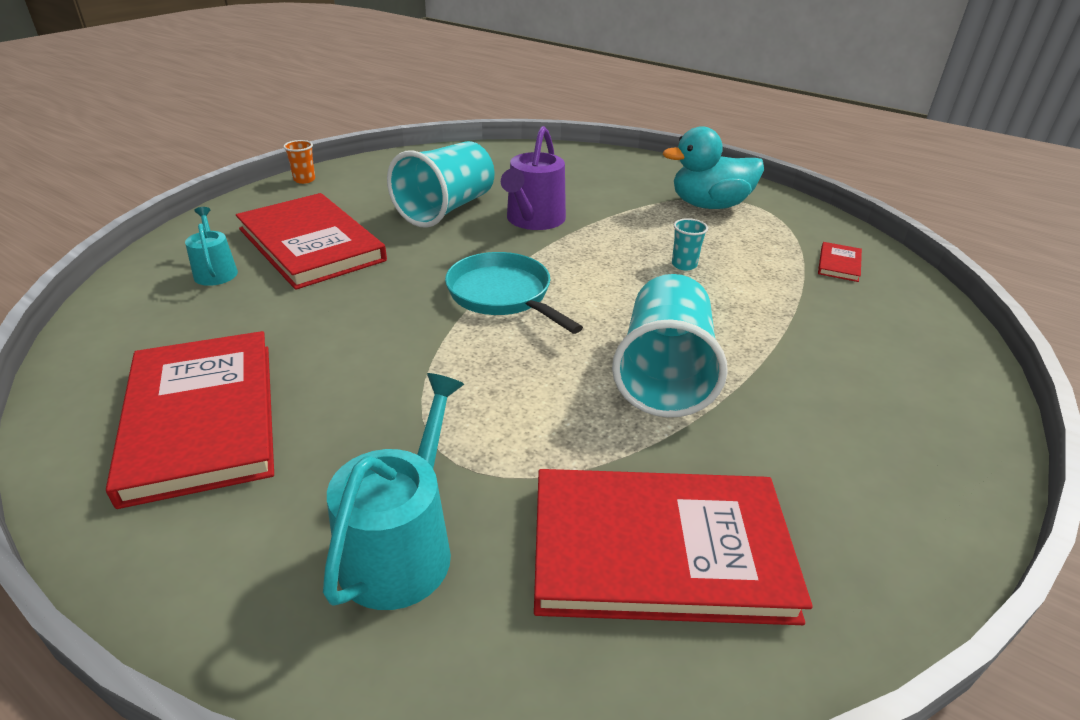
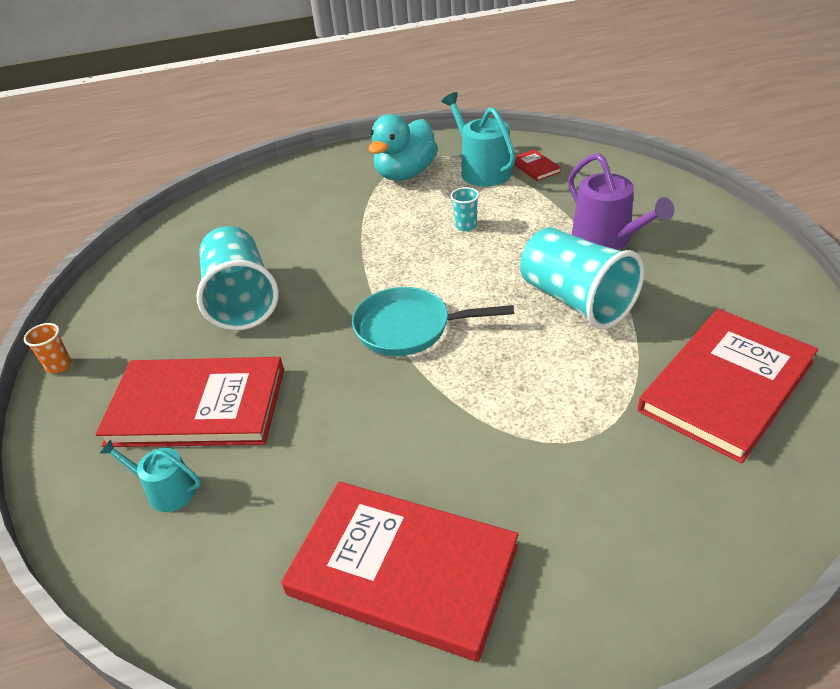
camera: 45 degrees left, 5 degrees up
(402, 546) = (643, 501): turquoise watering can -> turquoise watering can (481, 170)
(533, 220) = (320, 262): purple watering can -> purple watering can (607, 239)

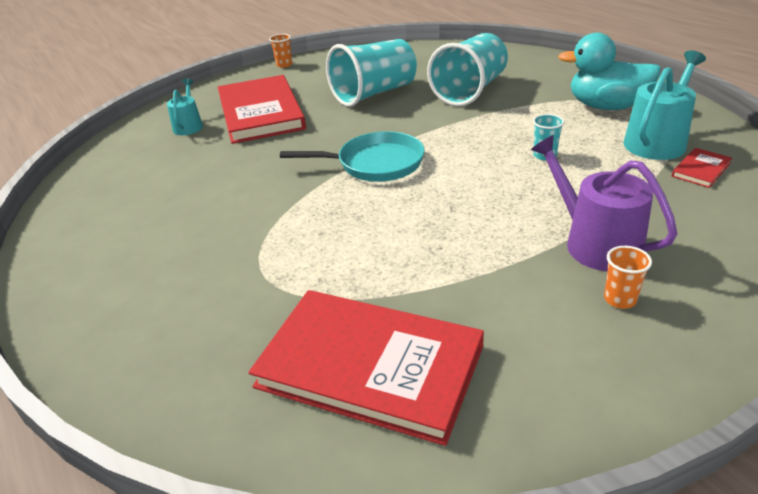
camera: 70 degrees right, 5 degrees down
(403, 570) = (127, 221): red book -> none
(409, 328) = (375, 164): turquoise pan -> turquoise pan turned 105 degrees clockwise
(576, 300) = (464, 241): turquoise cup -> turquoise cup (470, 90)
(607, 239) = (595, 243): purple watering can -> purple watering can turned 105 degrees clockwise
(677, 248) = (620, 299): none -> orange cup

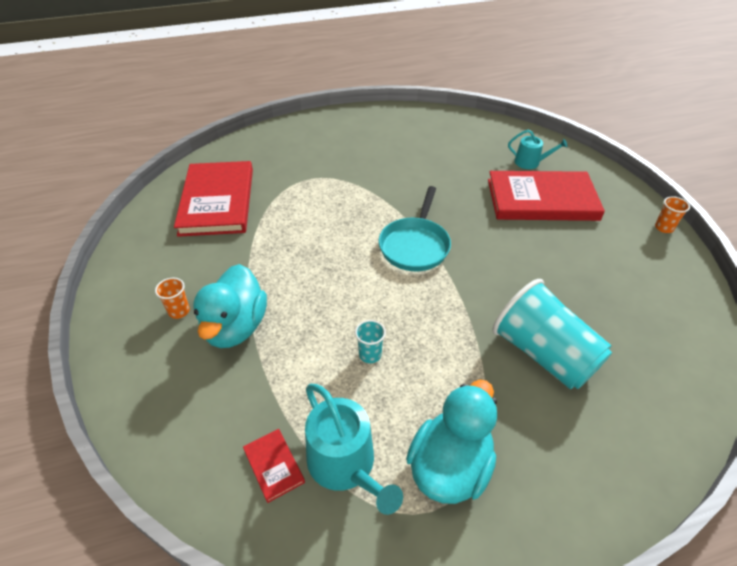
camera: 105 degrees right, 10 degrees up
(370, 367) = (217, 201): red book -> red book turned 45 degrees counterclockwise
(374, 93) = (561, 276): turquoise cup -> none
(595, 243) = (235, 327): purple watering can -> turquoise duck

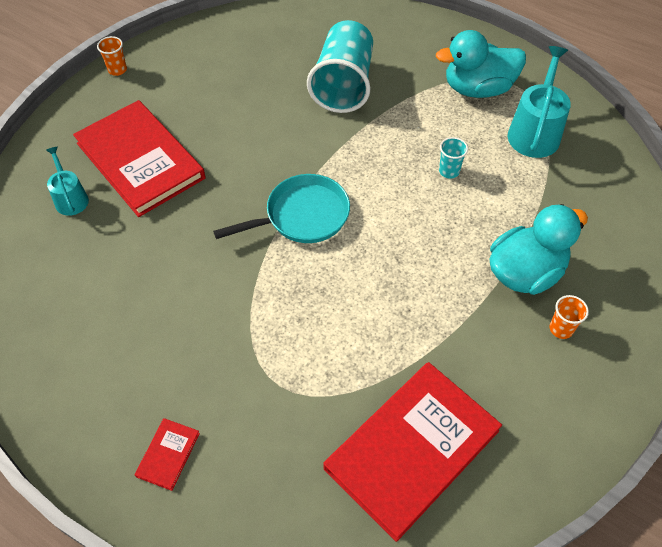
camera: 130 degrees left, 10 degrees up
(273, 465) = (578, 164): red book -> red book (168, 455)

